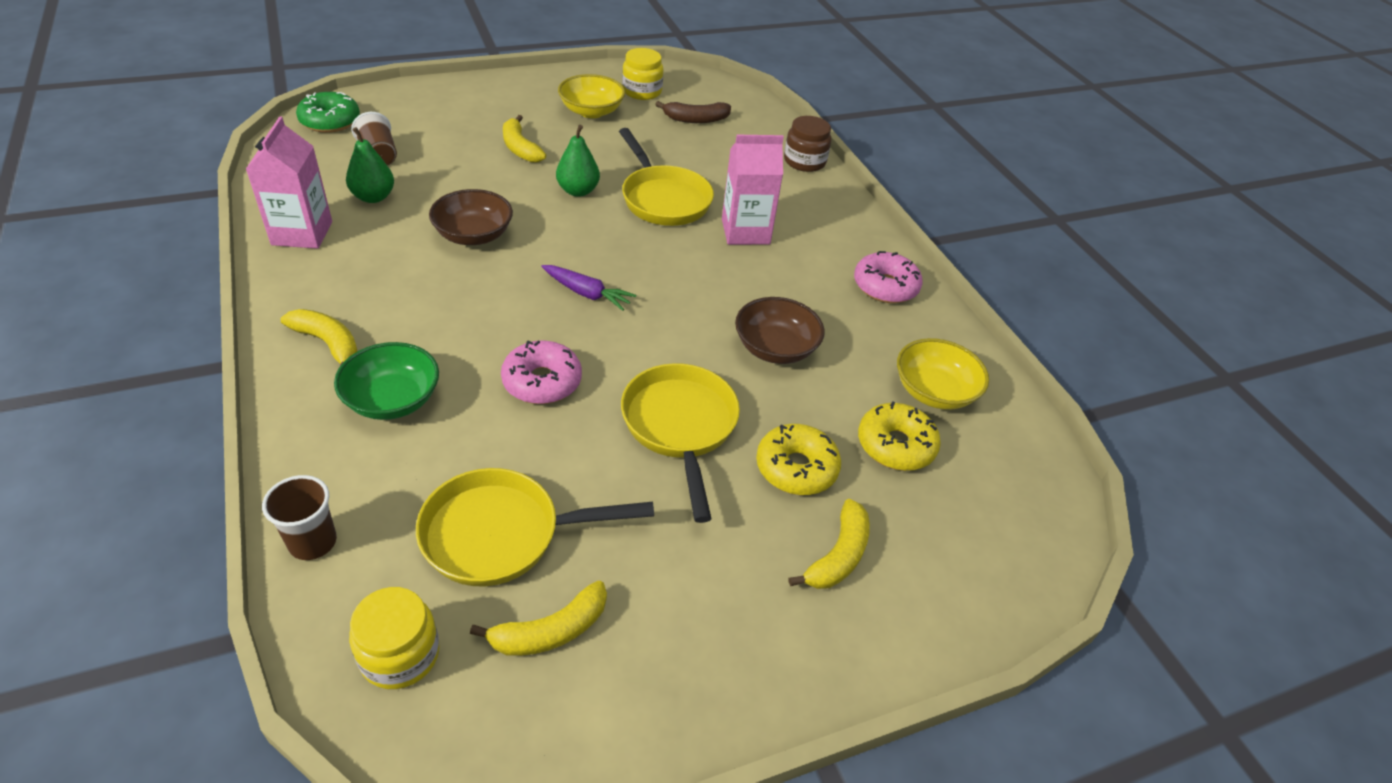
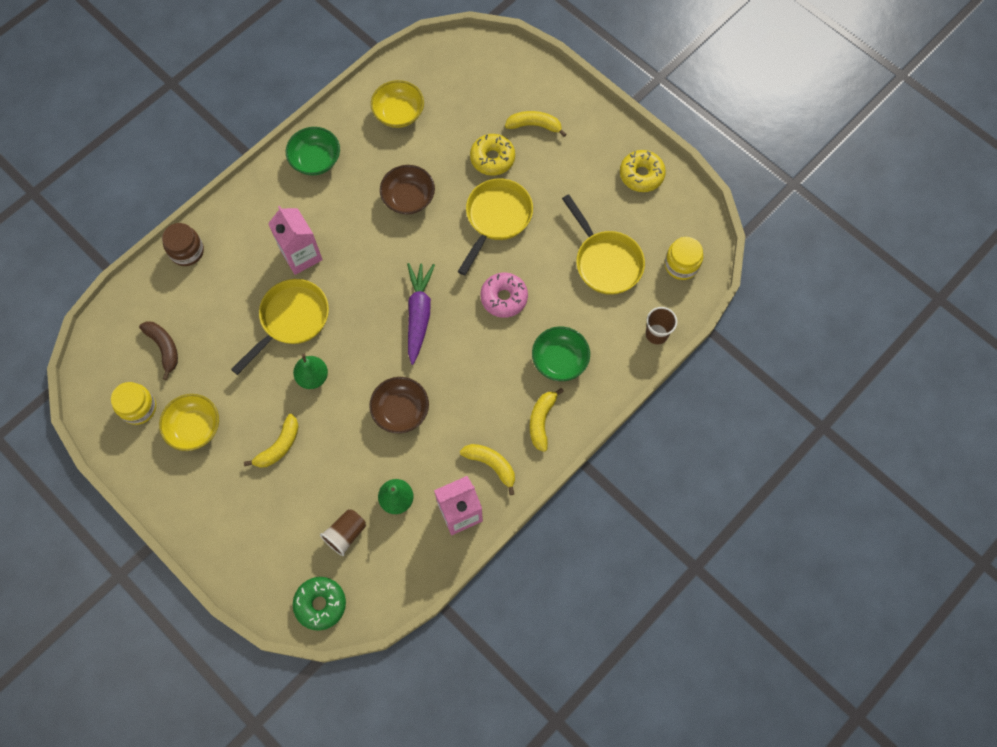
camera: 110 degrees left, 25 degrees up
(550, 631) = (638, 217): yellow banana -> yellow banana (491, 465)
(587, 293) = (419, 314): purple carrot -> purple carrot, size x1.55
(680, 427) = (496, 218): yellow pan -> yellow pan turned 150 degrees clockwise
(885, 286) = (315, 160): pink donut -> green bowl
(895, 445) = (450, 121): yellow donut -> yellow donut (641, 175)

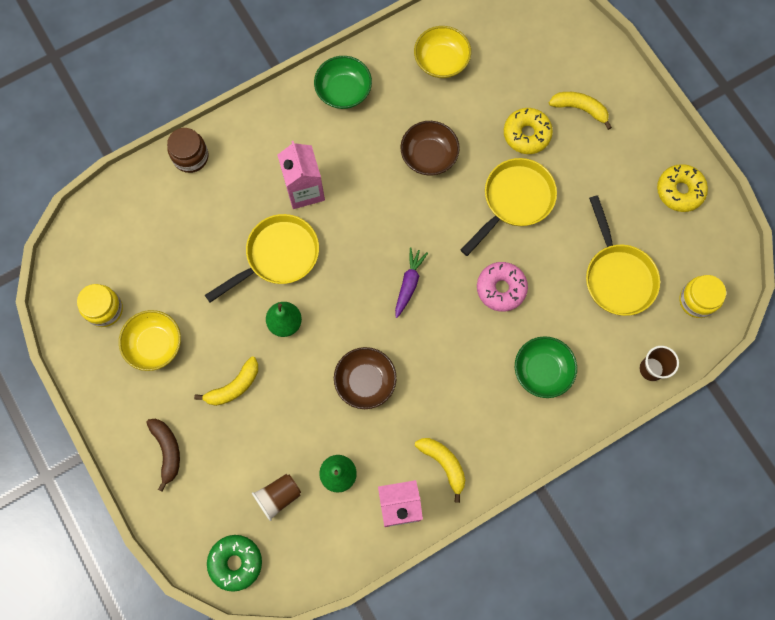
camera: 15 degrees right, 5 degrees up
(164, 348) = (144, 253): brown banana -> brown banana (167, 451)
(419, 314) = (409, 284): purple carrot -> purple carrot, size x0.65
(541, 421) = (507, 431): yellow banana -> none

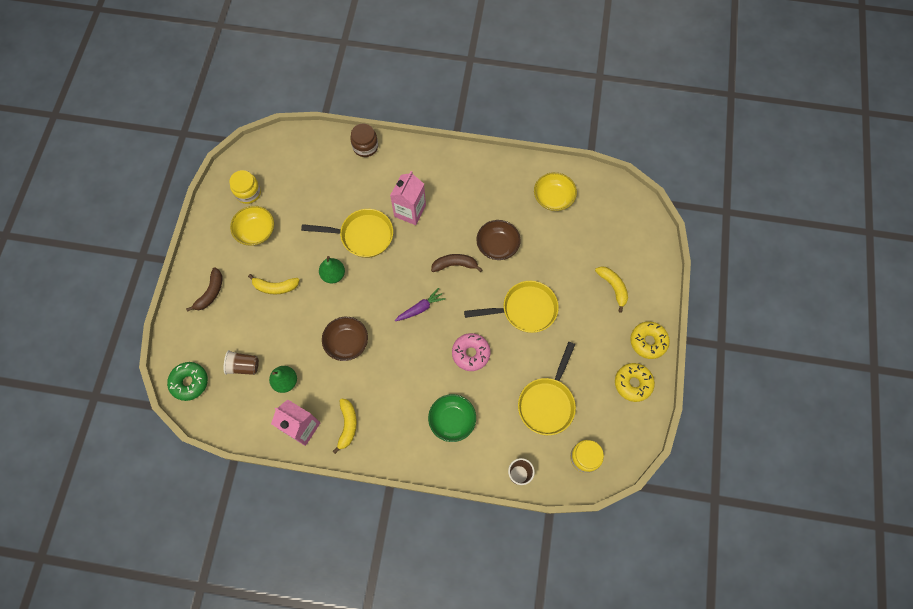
camera: 40 degrees right, 5 degrees down
(343, 91) = (481, 173): green bowl -> none
(403, 210) = (455, 265): none -> brown banana
(526, 134) = (566, 277): yellow donut -> yellow donut (648, 341)

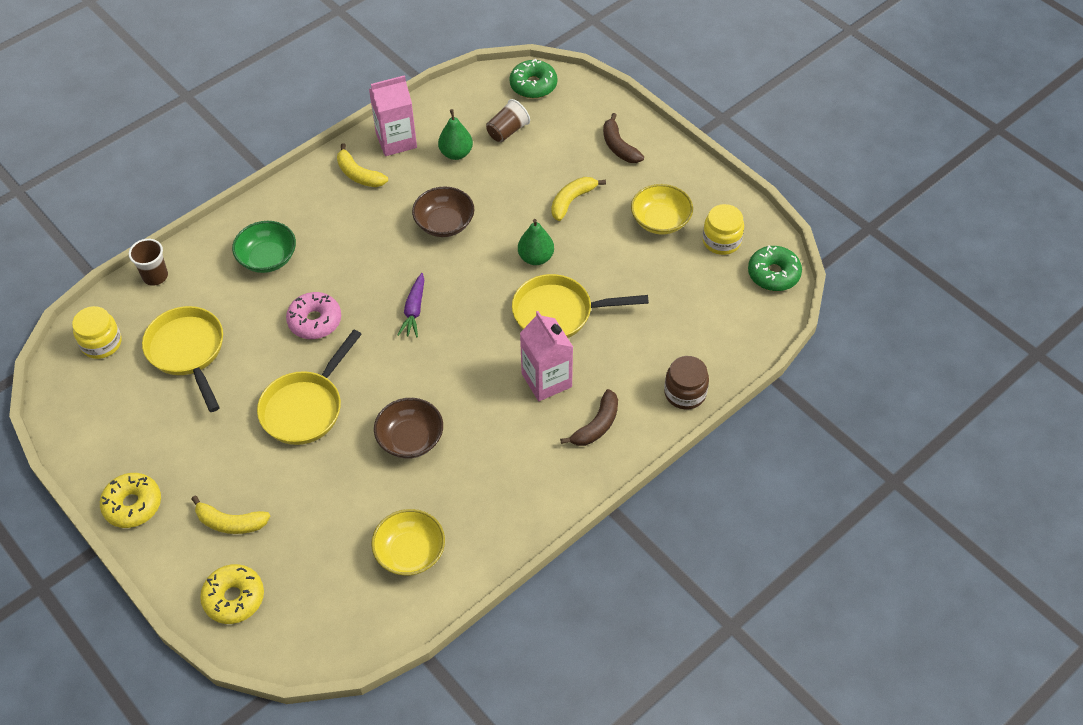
camera: 130 degrees right, 15 degrees down
(254, 155) = (773, 274): none -> green donut
(362, 236) = (559, 313): yellow pan -> yellow pan turned 45 degrees clockwise
(455, 265) = (431, 378): brown banana -> brown banana (596, 425)
(633, 383) = (111, 449): yellow donut -> yellow donut (234, 598)

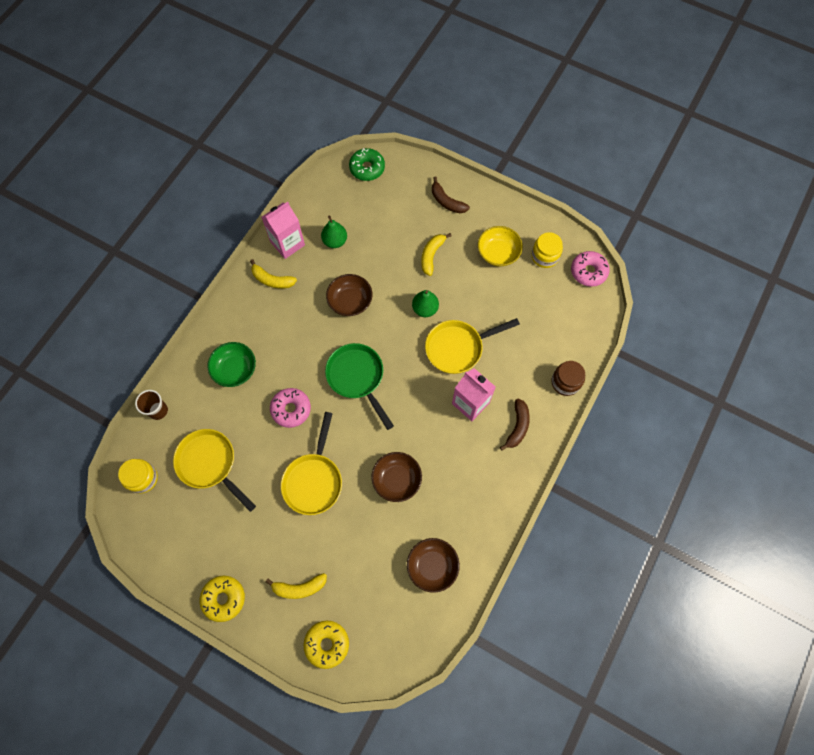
camera: 20 degrees left, 15 degrees up
(410, 552) = (432, 566): yellow bowl -> brown bowl
(414, 310) = (357, 378): purple carrot -> green pan
(507, 131) = (364, 212): brown cup -> none
(773, 274) = (588, 271): green donut -> pink donut

